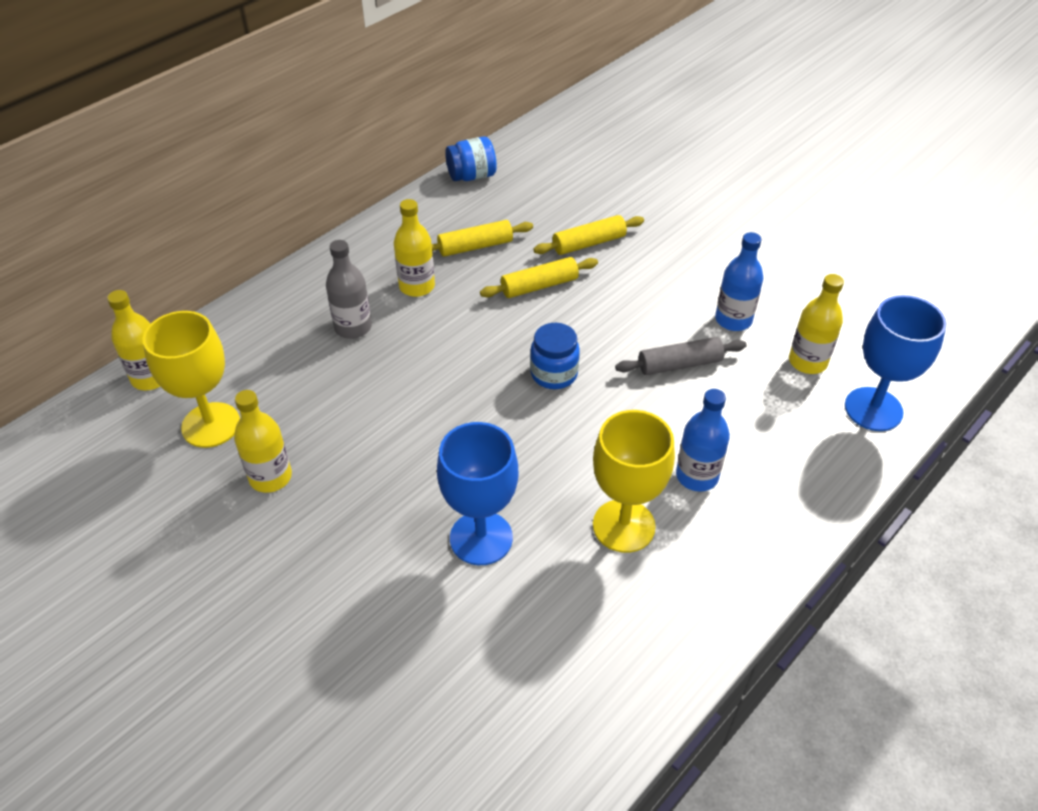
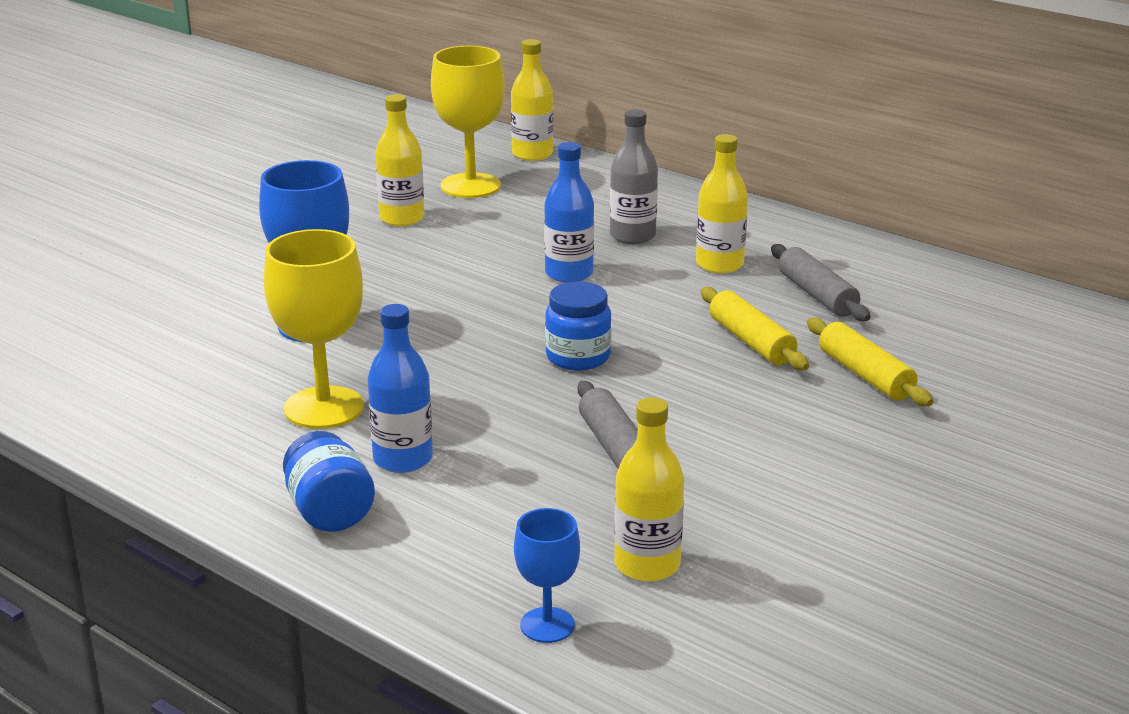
camera: 85 degrees right, 20 degrees down
(472, 176) = (979, 284): blue jar -> blue jar (329, 512)
(475, 246) = (817, 295): yellow rolling pin -> grey rolling pin
(733, 320) = (729, 497): blue bottle -> blue bottle (569, 273)
(873, 409) = (547, 625): blue goblet -> blue goblet, size x0.56

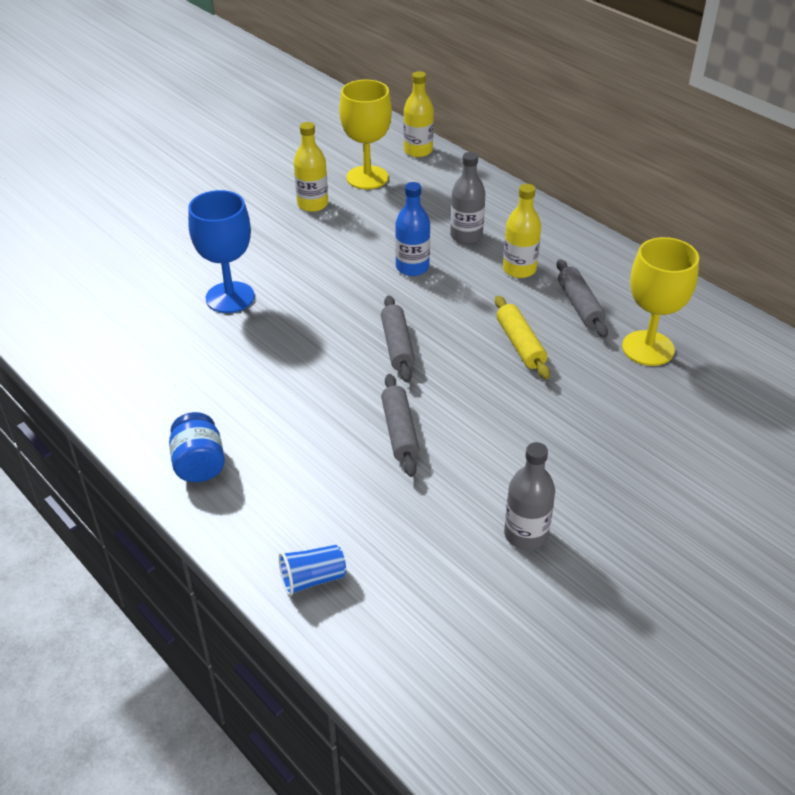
camera: 10 degrees right, 15 degrees up
(324, 408) = (218, 372): yellow goblet -> yellow goblet (648, 348)
(403, 459) = (257, 424): blue bottle -> none
(547, 625) = (312, 579): blue goblet -> blue cup
(578, 357) = (397, 346): blue jar -> grey rolling pin
(647, 565) = (391, 536): yellow bottle -> none
(839, 543) = (526, 534): none -> grey bottle
(865, 375) = (590, 384): yellow rolling pin -> none

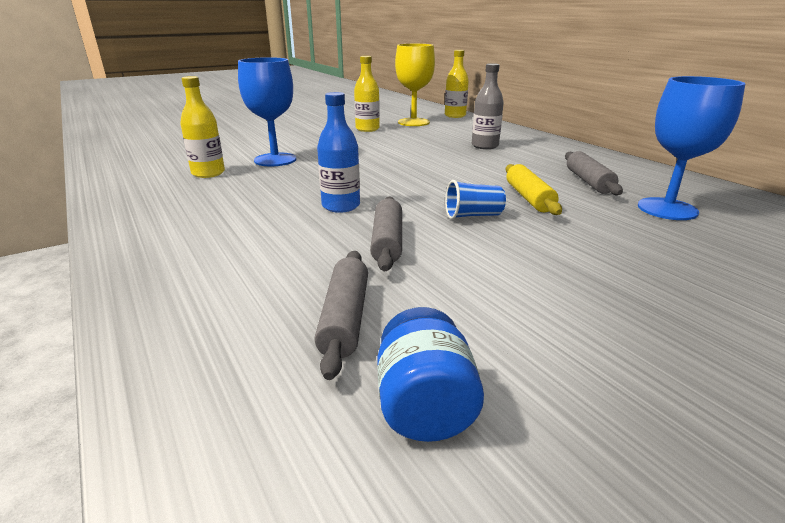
camera: 10 degrees right, 15 degrees down
(199, 464) = (160, 246): blue jar -> blue jar (424, 406)
(312, 579) = (203, 365): blue cup -> blue cup (473, 216)
(397, 346) = (406, 191): grey rolling pin -> grey rolling pin (344, 319)
(412, 267) = (435, 156): blue bottle -> blue bottle (341, 206)
(519, 269) = (529, 162): yellow bottle -> yellow bottle (208, 173)
(526, 534) = (530, 349): grey bottle -> none
(648, 348) = (667, 209): yellow goblet -> blue goblet

